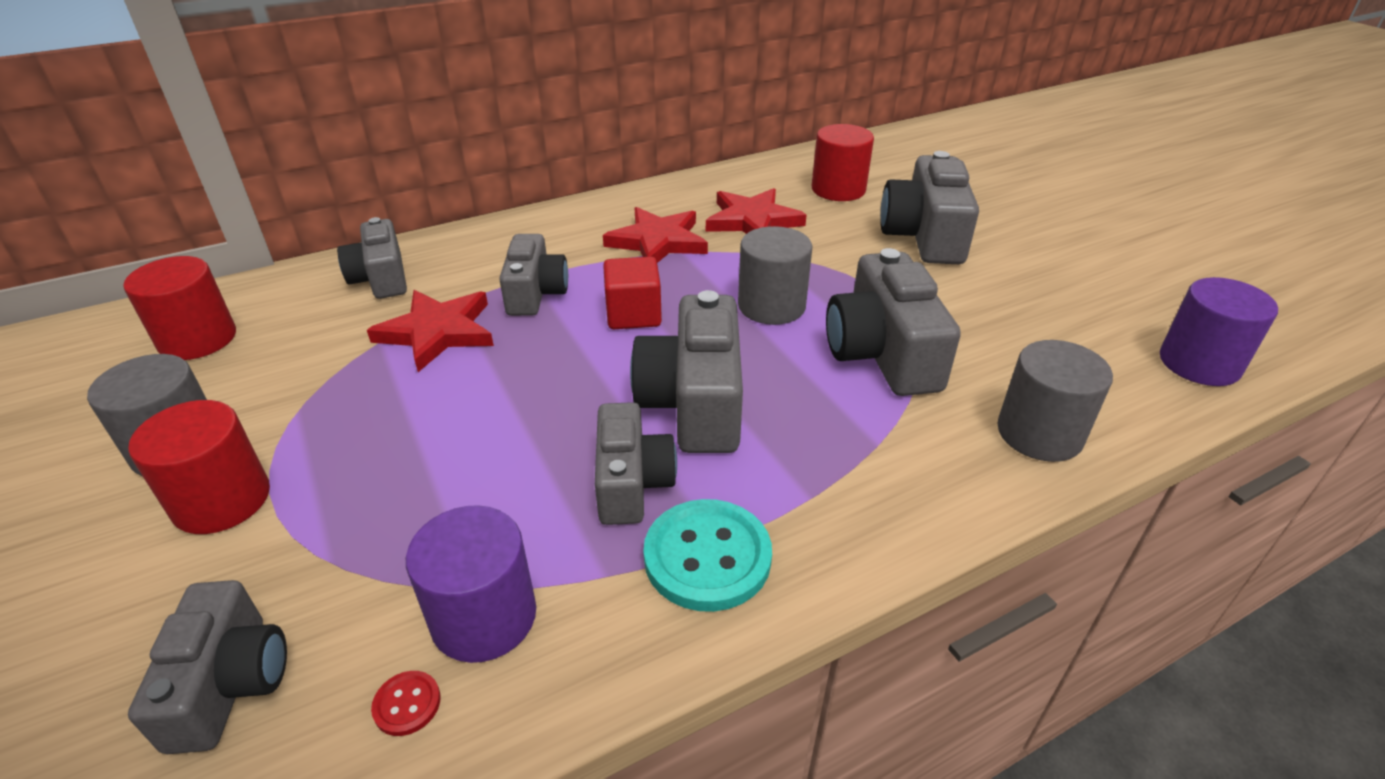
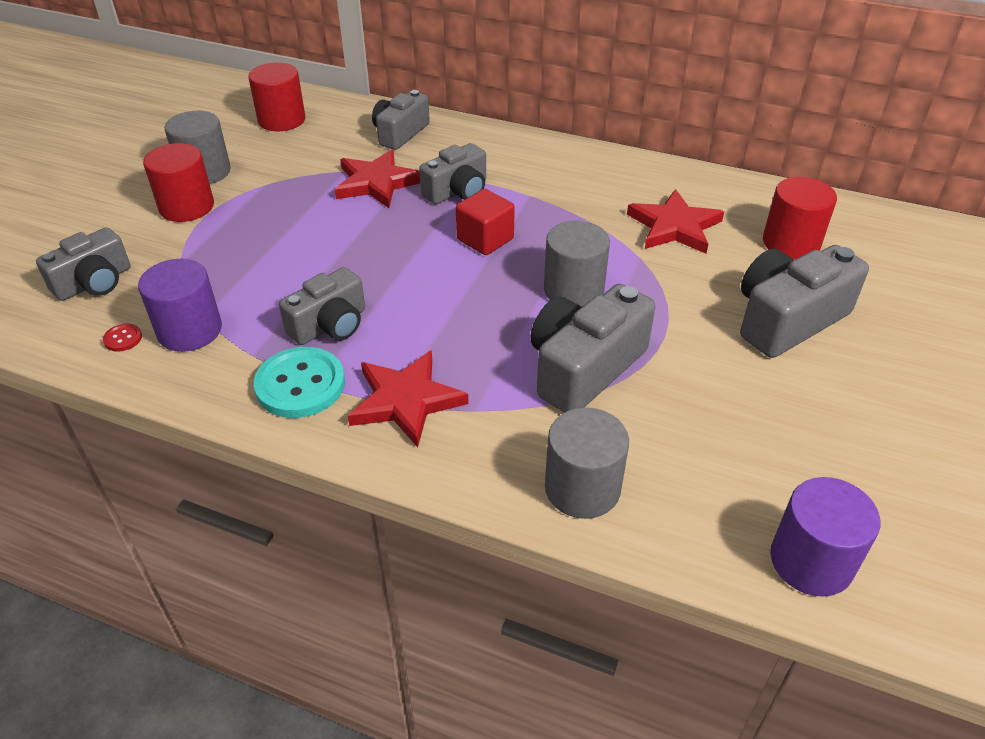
camera: 50 degrees right, 5 degrees up
(657, 241) = (582, 202): red star -> red star (406, 400)
(694, 402) = (427, 311): grey camera -> none

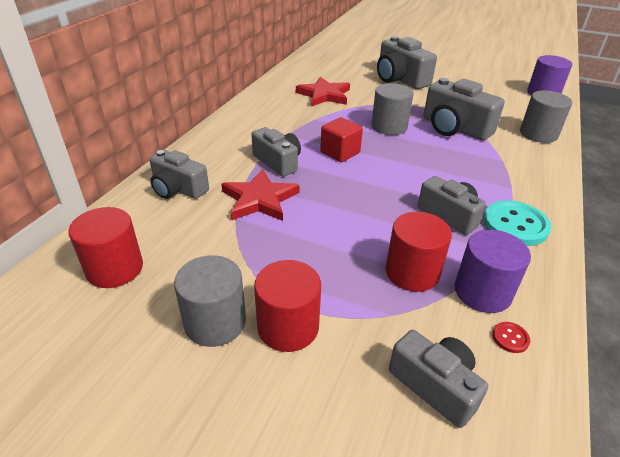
camera: 90 degrees left, 5 degrees down
(406, 400) = (507, 182): red star -> none
(791, 243) = (338, 71): red cylinder -> red cylinder (412, 272)

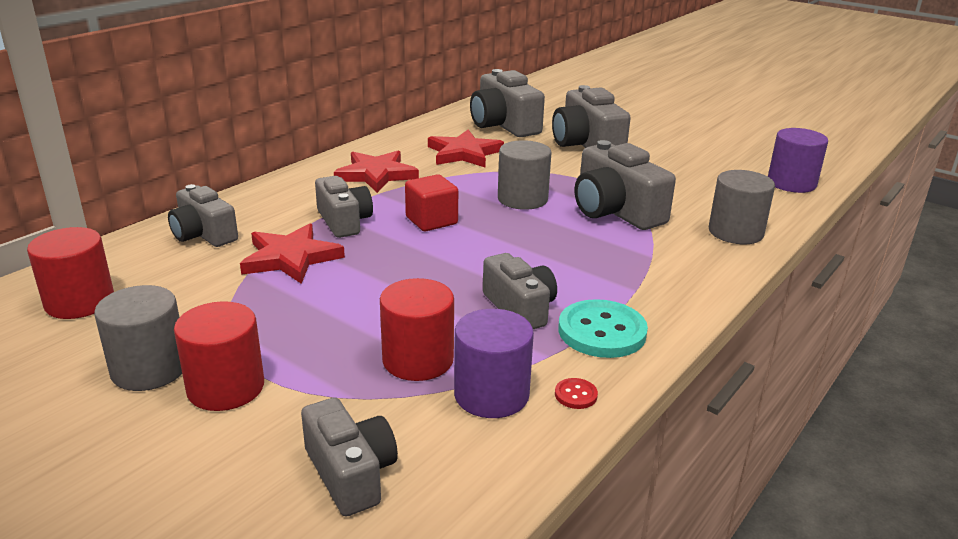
camera: 15 degrees right, 10 degrees down
(275, 120) = (376, 175): none -> red star
(335, 70) = (504, 125): none -> grey camera
(510, 338) = (485, 447): red button -> red button (575, 395)

